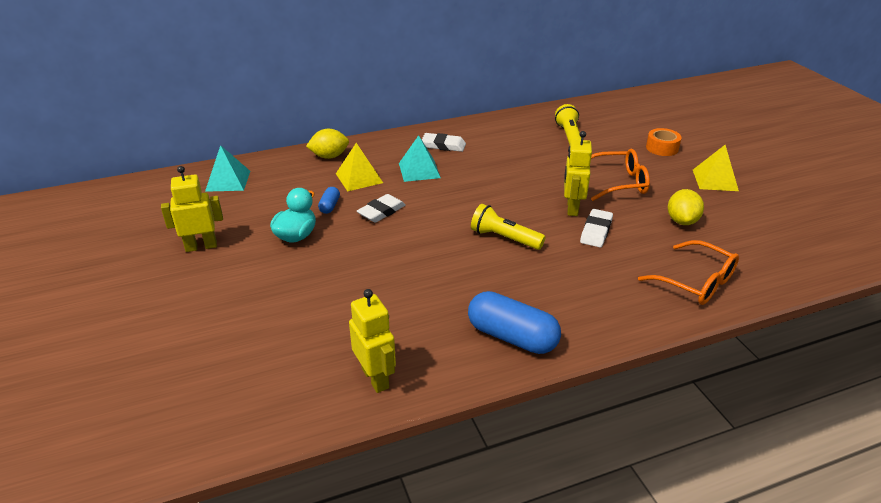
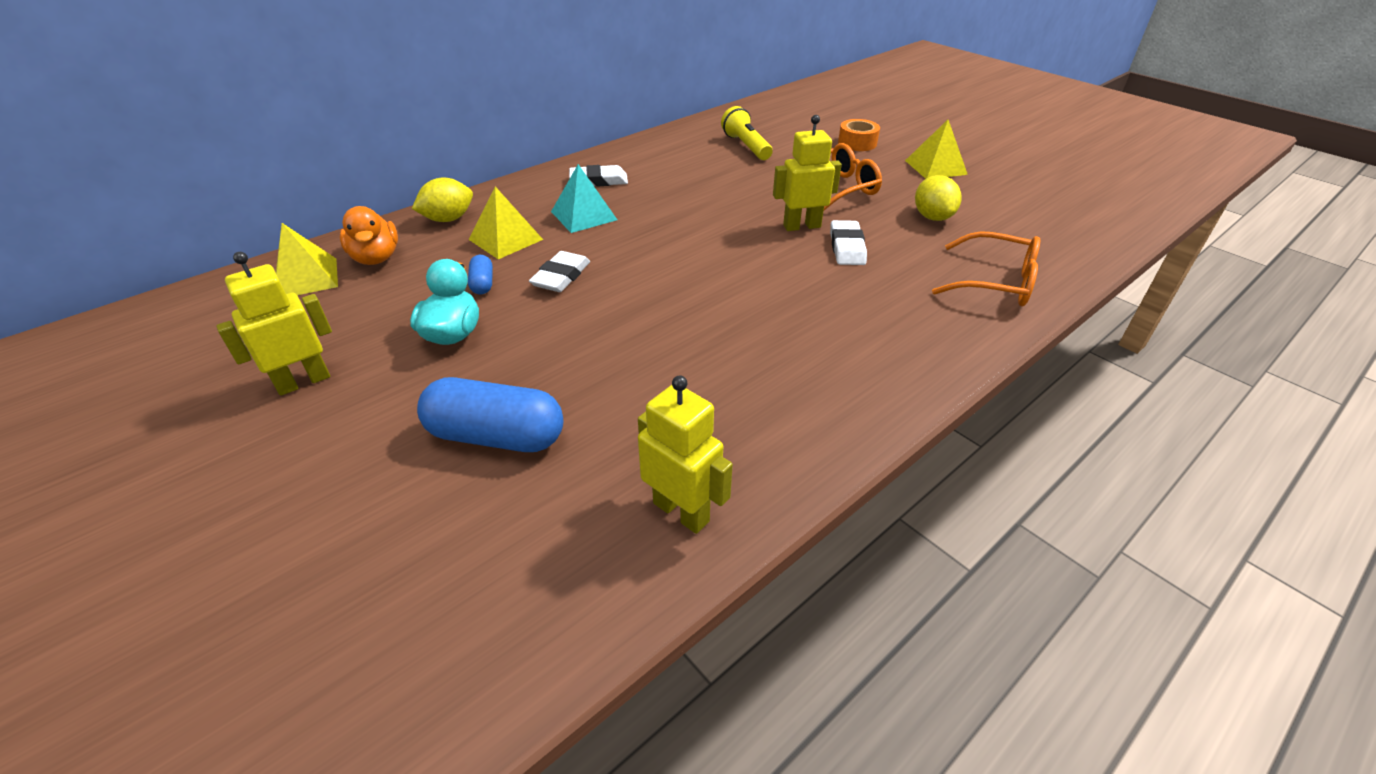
camera: 20 degrees left, 5 degrees up
(228, 181) = (306, 278): turquoise pyramid -> yellow pyramid
(273, 175) = (376, 258): none -> orange duck
(504, 238) = (743, 277): yellow flashlight -> none
(512, 337) = (831, 401): blue capsule -> blue capsule (496, 436)
(572, 208) = (801, 226): yellow robot -> yellow robot turned 90 degrees clockwise

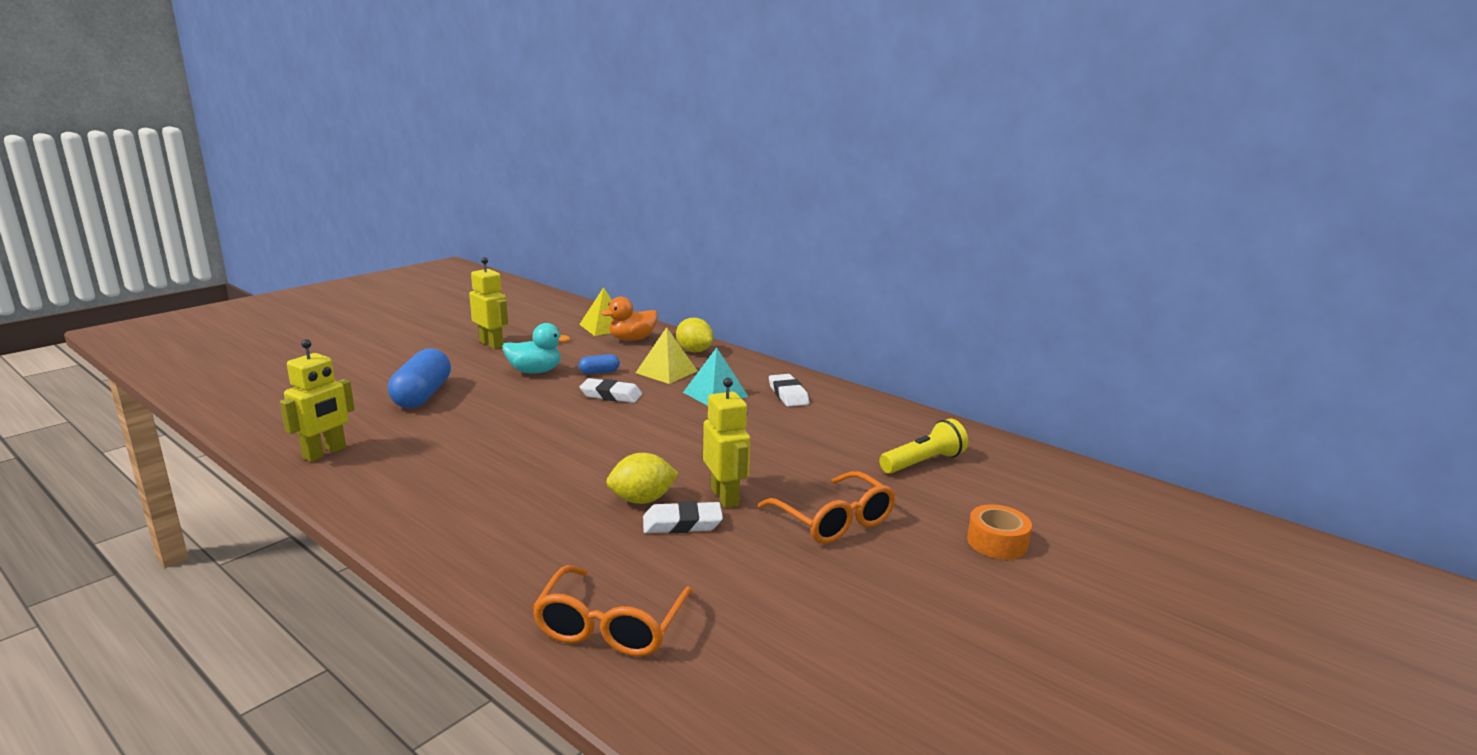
camera: 80 degrees right, 20 degrees down
(932, 217) = (778, 591): yellow lemon -> yellow lemon (642, 500)
(935, 167) = (953, 609): yellow pyramid -> none

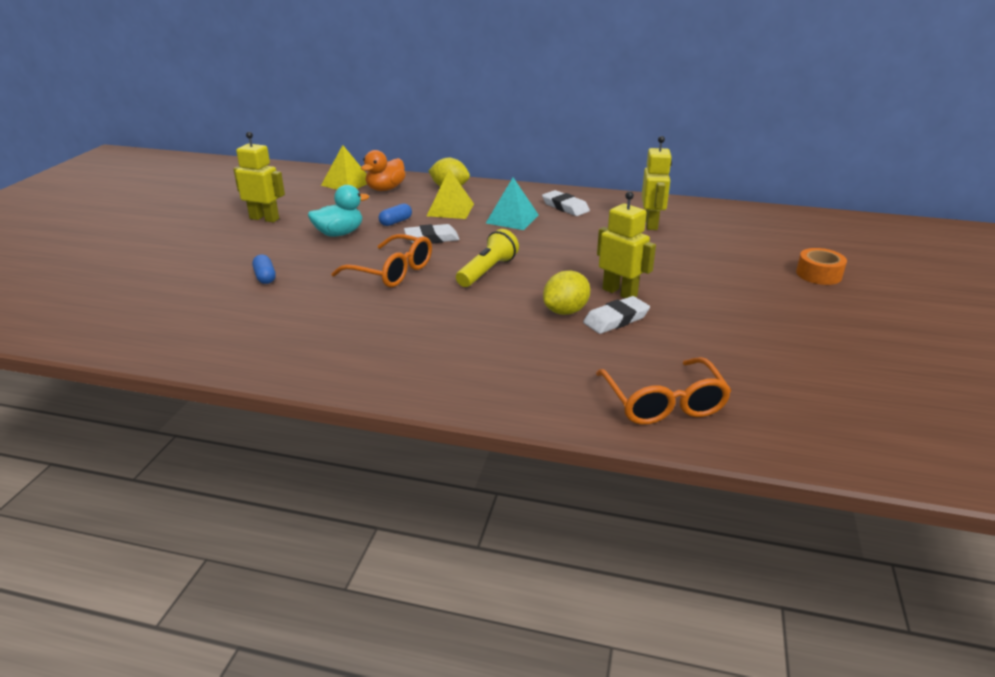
camera: 25 degrees left, 10 degrees up
(325, 453) = (246, 348): yellow robot -> yellow robot (651, 224)
(422, 395) = (265, 277): blue capsule -> blue capsule, size x0.48
(834, 521) = (710, 288): orange glasses -> orange glasses (392, 272)
(923, 462) = (714, 234): yellow flashlight -> yellow flashlight (487, 271)

